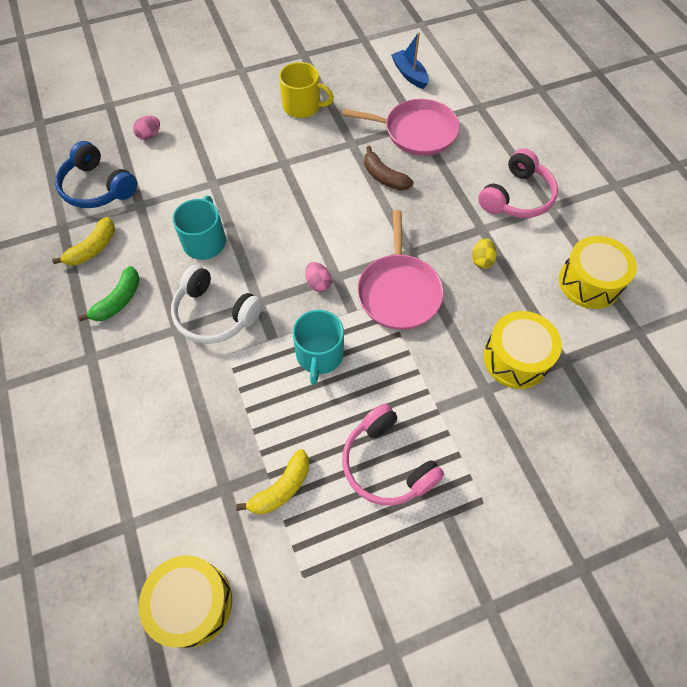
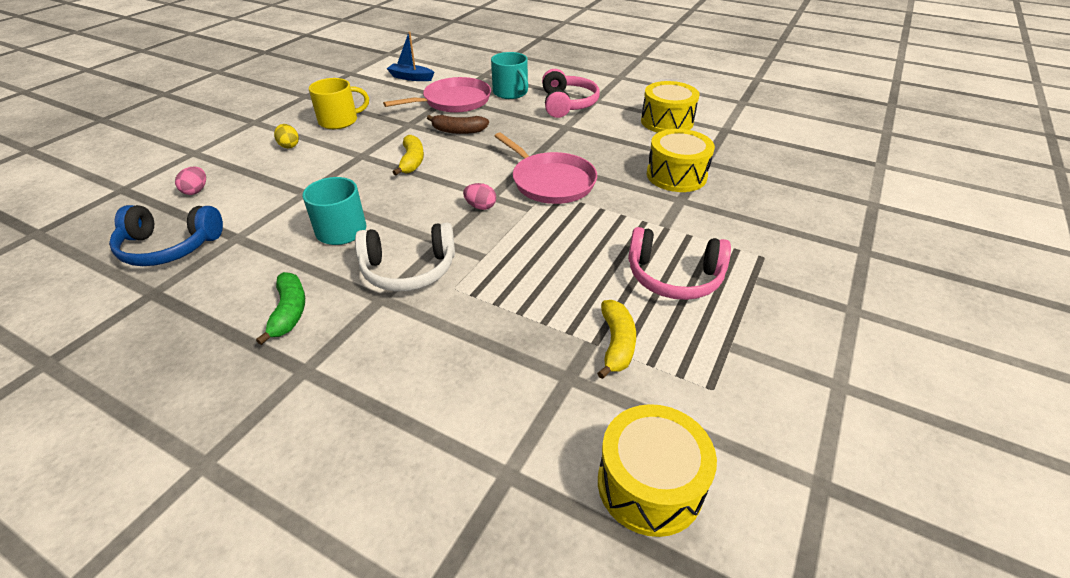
camera: 40 degrees left, 20 degrees down
(93, 248) = (212, 290): yellow banana -> yellow banana (412, 161)
(319, 355) = (537, 245): turquoise mug -> turquoise mug (511, 92)
(481, 260) = (586, 141): yellow egg -> yellow egg (289, 145)

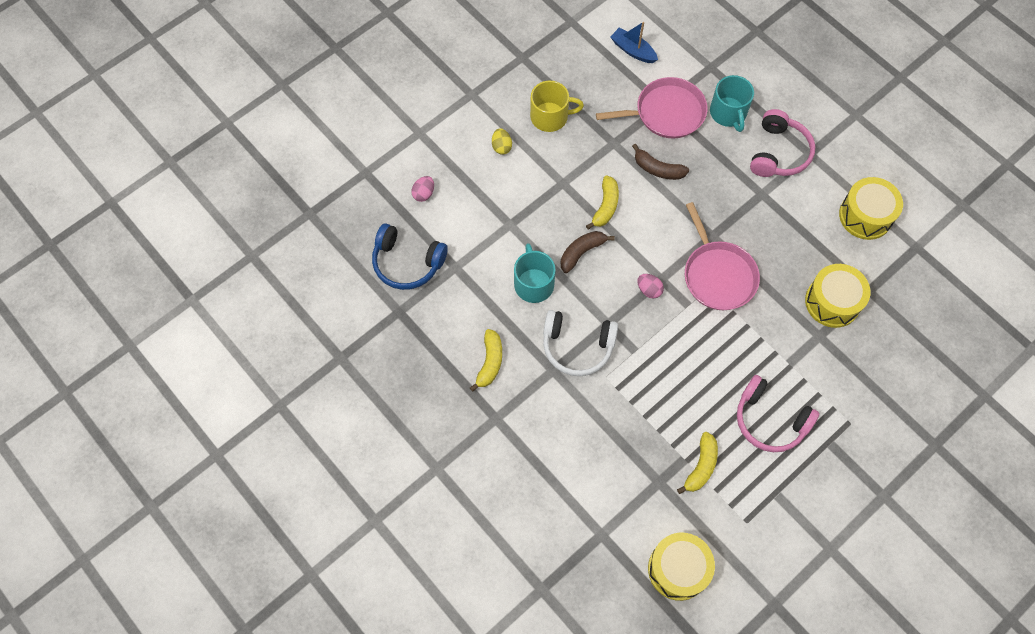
camera: 20 degrees right, 25 degrees up
(289, 312) = (490, 362): green banana -> yellow banana
(394, 196) = (581, 252): none -> brown banana

